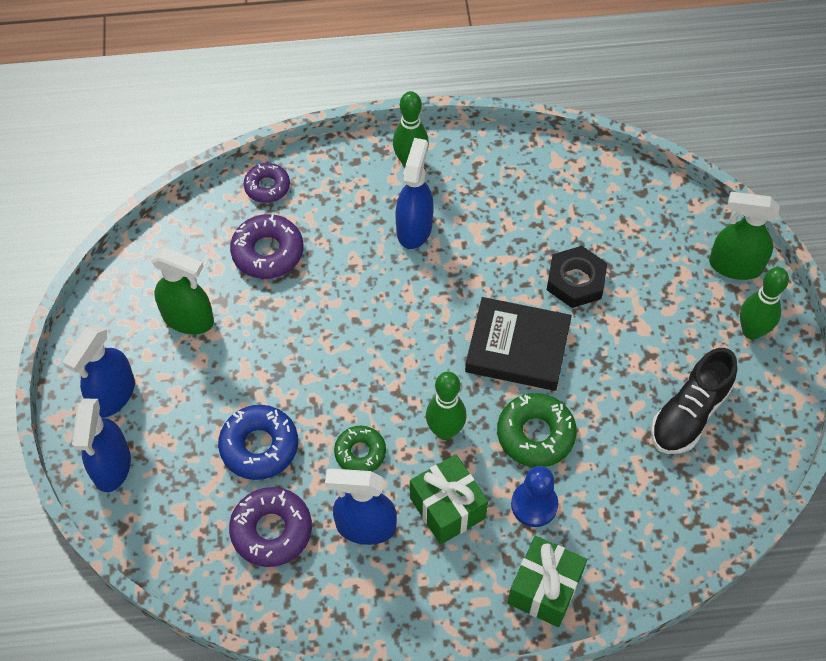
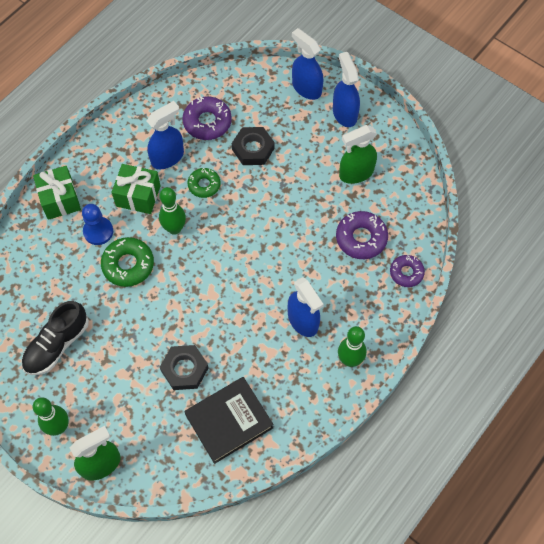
camera: 135 degrees right, 5 degrees up
(259, 446) = (253, 149): blue donut -> black nut
(517, 348) = (179, 302): black book -> black book (229, 421)
(689, 414) = (57, 345): black shoe -> black shoe turned 135 degrees counterclockwise

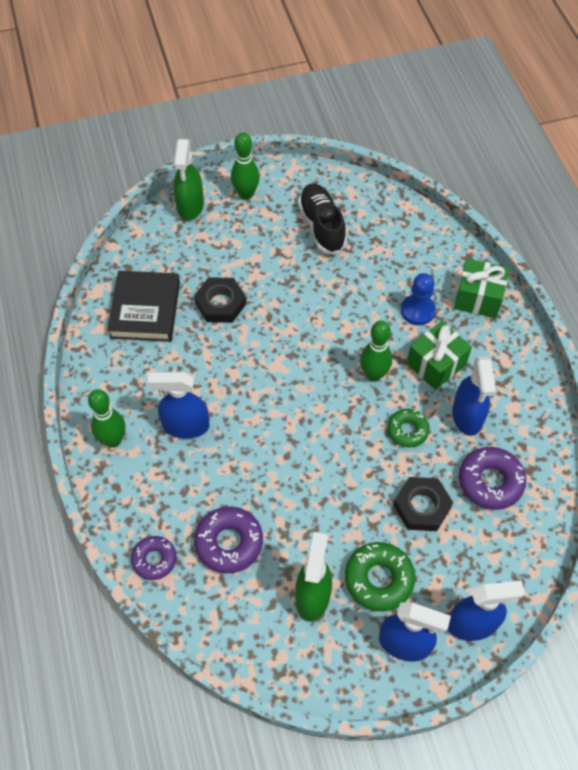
camera: 125 degrees right, 5 degrees down
(128, 265) = (361, 316): green donut -> green donut (379, 579)

